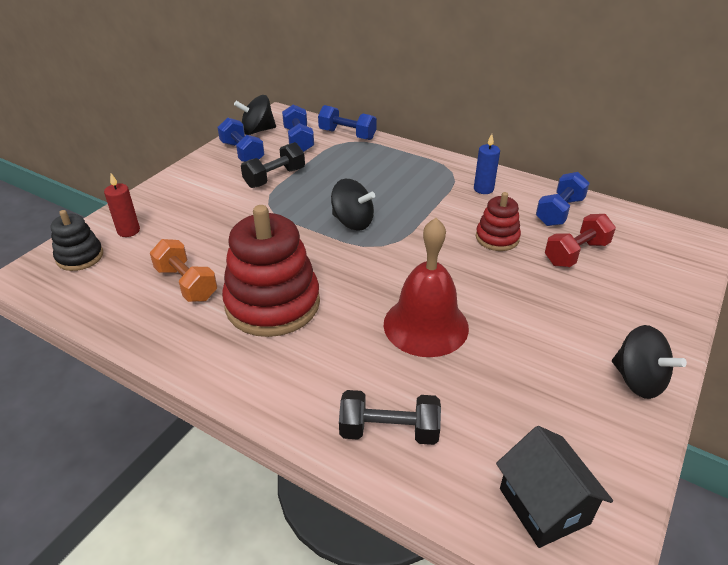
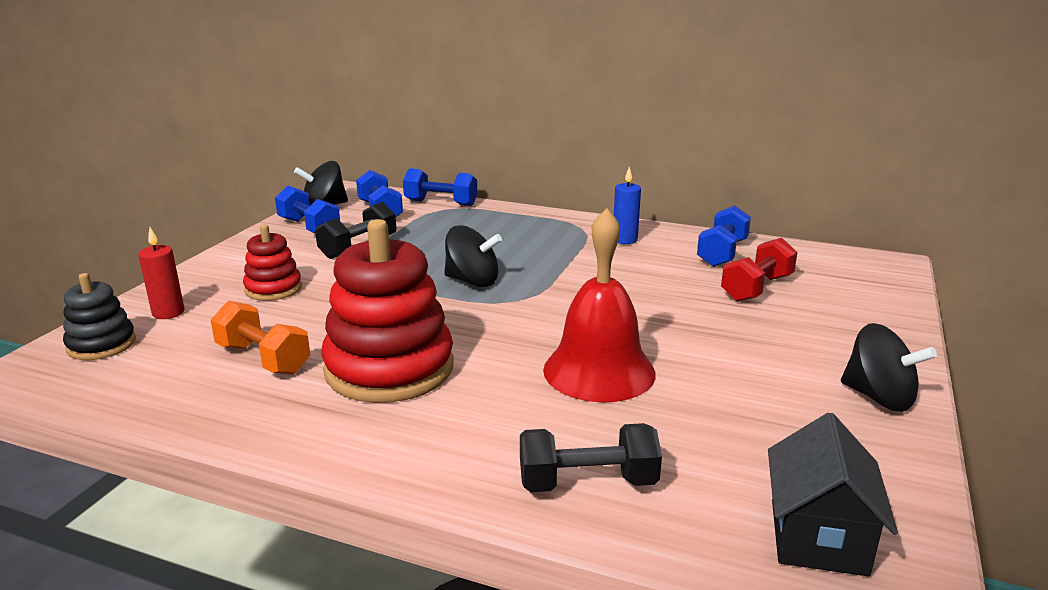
camera: 10 degrees left, 15 degrees down
(497, 238) = (657, 282): red stacking toy -> red stacking toy (273, 289)
(544, 506) = (818, 537): black house -> black house turned 45 degrees clockwise

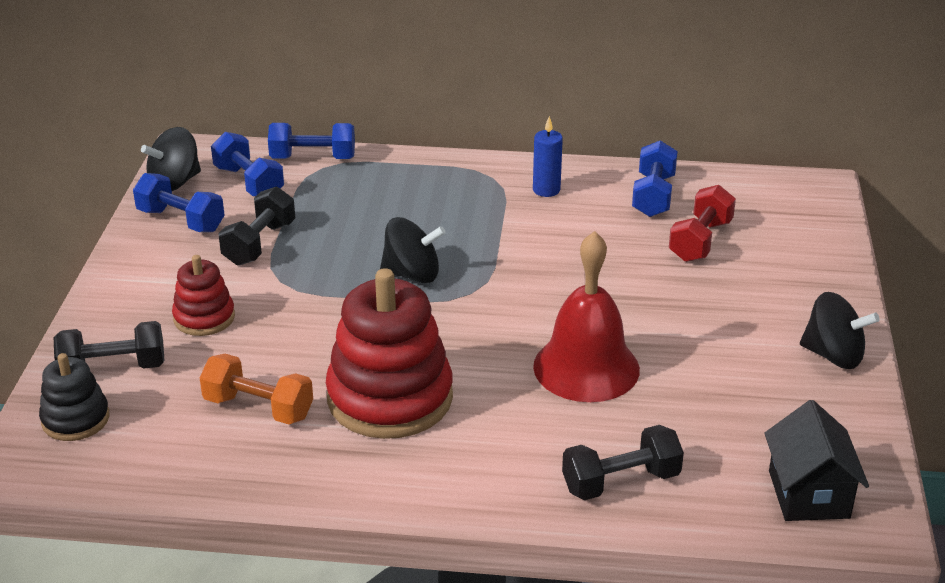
camera: 15 degrees left, 10 degrees up
(168, 313) = (113, 368): red candle -> black dumbbell

